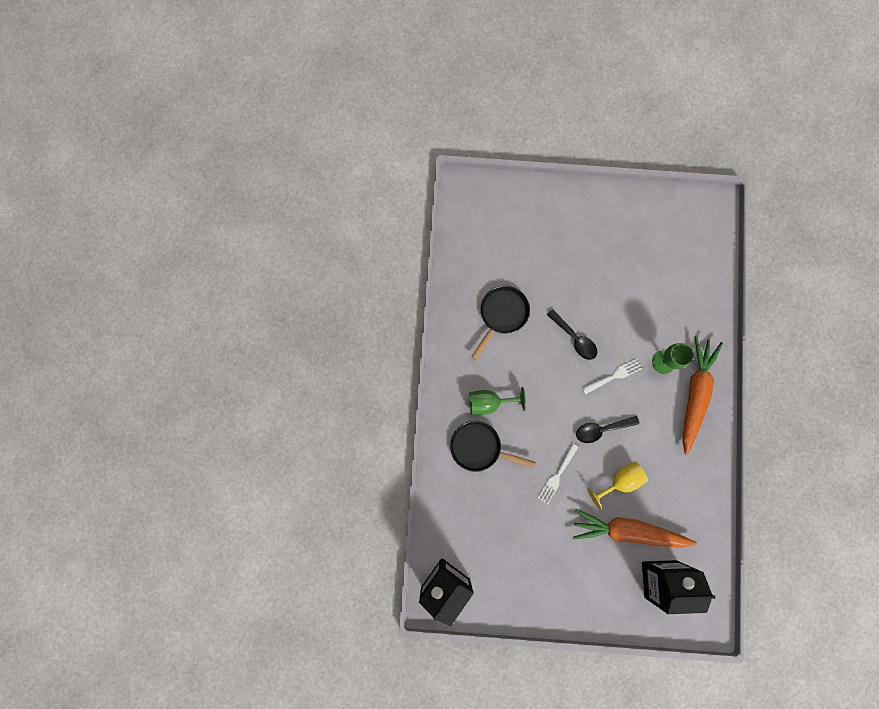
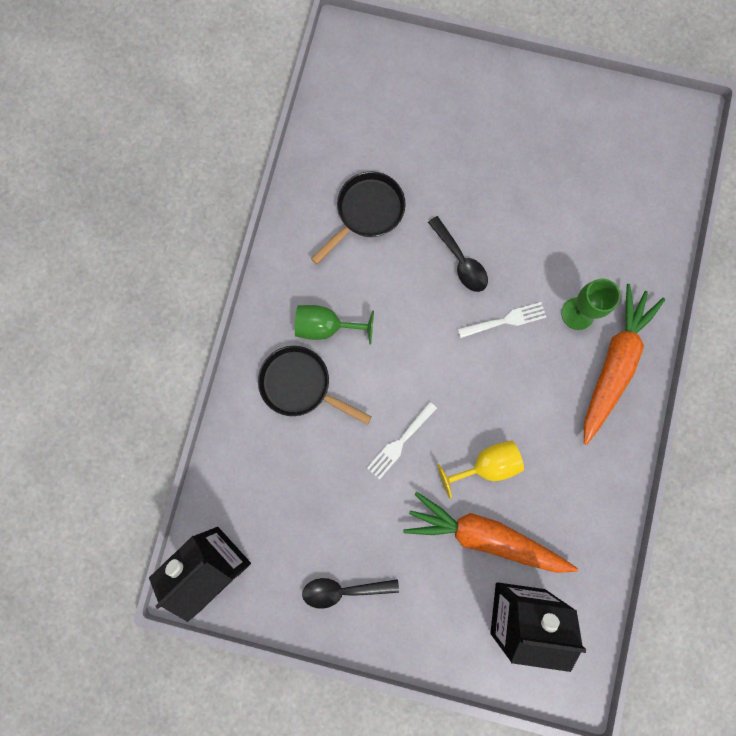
camera: 10 degrees right, 0 degrees up
(601, 429) = (474, 390): black spoon -> black spoon (343, 590)

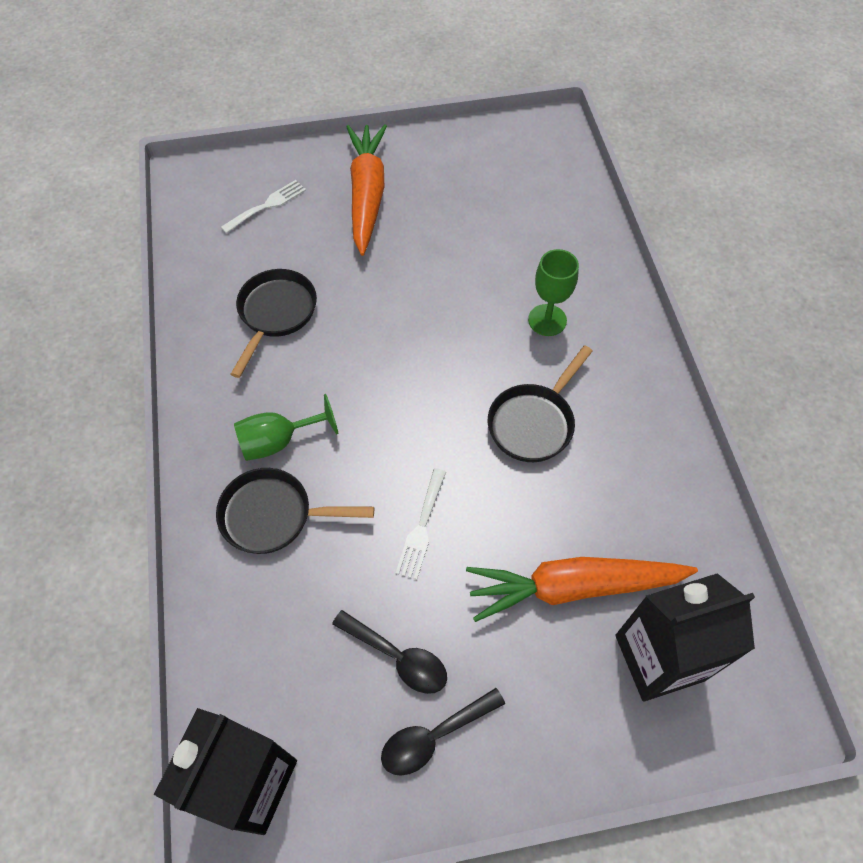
camera: 25 degrees left, 20 degrees down
(460, 261) = (399, 320): black spoon -> black spoon (398, 657)
(486, 465) = (533, 508): yellow goblet -> none
(505, 320) = (476, 355): white fork -> white fork (267, 205)
(521, 397) = (533, 422): none -> black pan
(613, 364) = (611, 351): orange carrot -> orange carrot (367, 194)

